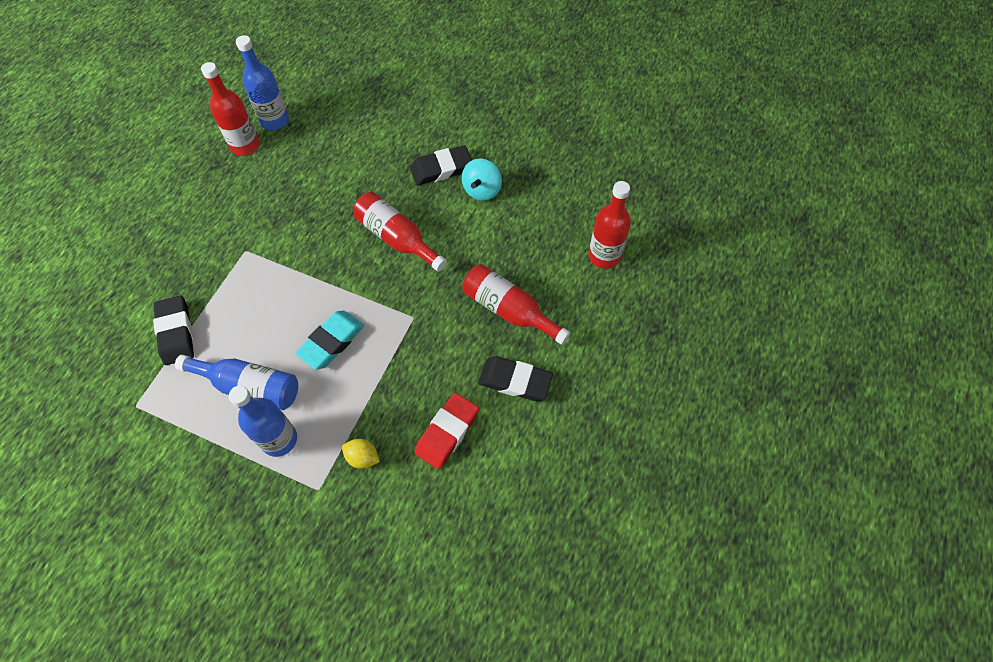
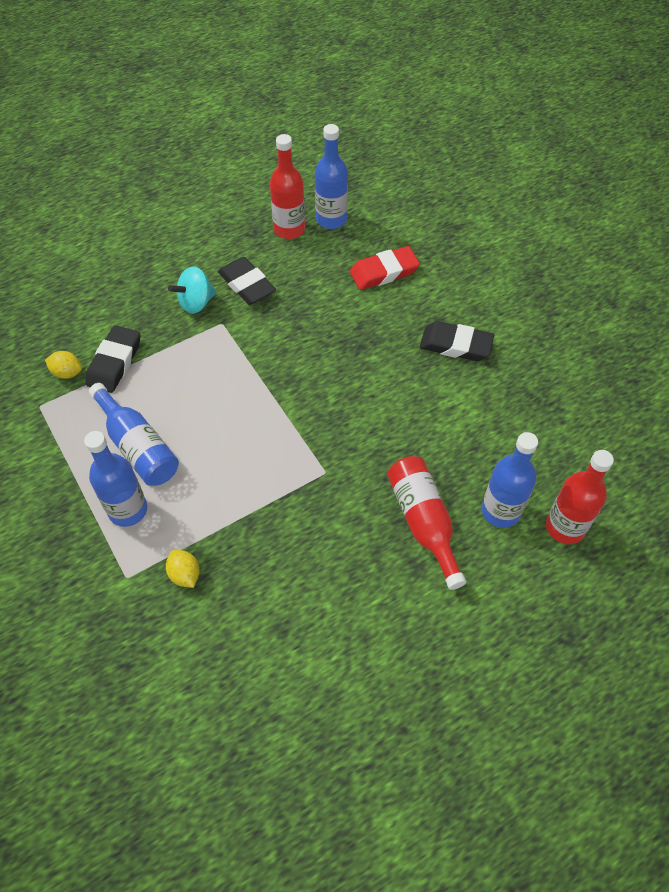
camera: 35 degrees right, 5 degrees down
(139, 364) = (67, 373): none -> yellow lemon
(331, 342) = (235, 450): turquoise eraser -> none
(397, 238) = (364, 388): red bottle -> none
(447, 432) = (277, 603): red eraser -> red eraser (384, 272)
(482, 190) = (482, 387): turquoise spinning top -> turquoise spinning top (196, 303)
(515, 381) = (378, 596): black eraser -> black eraser (247, 284)
(555, 270) = (500, 511): none -> blue bottle

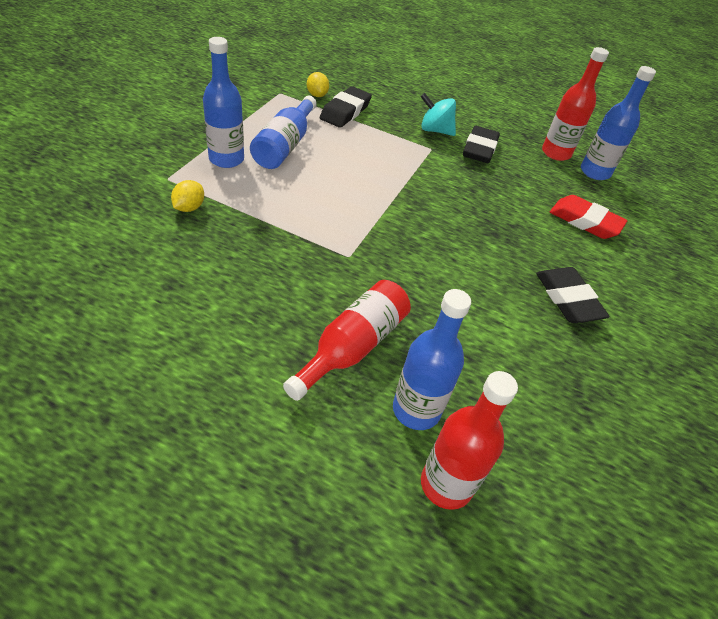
camera: 50 degrees right, 10 degrees down
(114, 362) = (345, 111): black eraser -> black eraser turned 45 degrees counterclockwise

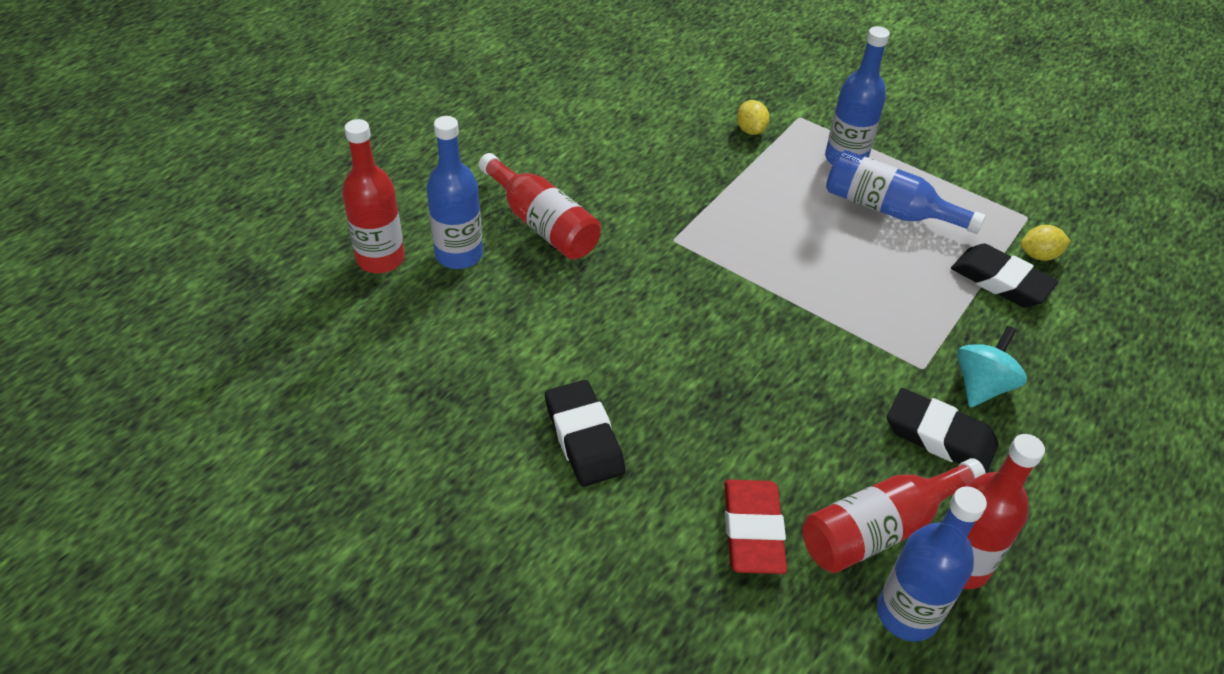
camera: 105 degrees right, 0 degrees up
(189, 207) = (750, 130): yellow lemon -> yellow lemon turned 45 degrees clockwise
(552, 175) = (880, 528): none -> red bottle
(568, 299) = (584, 438): black eraser -> black eraser turned 75 degrees clockwise
(585, 221) = (753, 530): red eraser -> red eraser turned 45 degrees counterclockwise

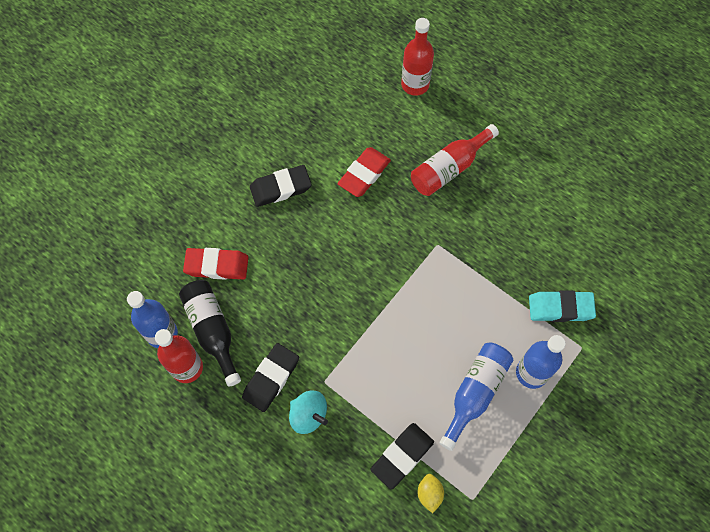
camera: 95 degrees right, 20 degrees up
(459, 255) = (419, 124): blue bottle -> none
(554, 322) = (364, 174): none -> red eraser
(750, 130) = (560, 308): yellow lemon -> turquoise eraser
(880, 528) = (212, 331): red bottle -> black bottle

